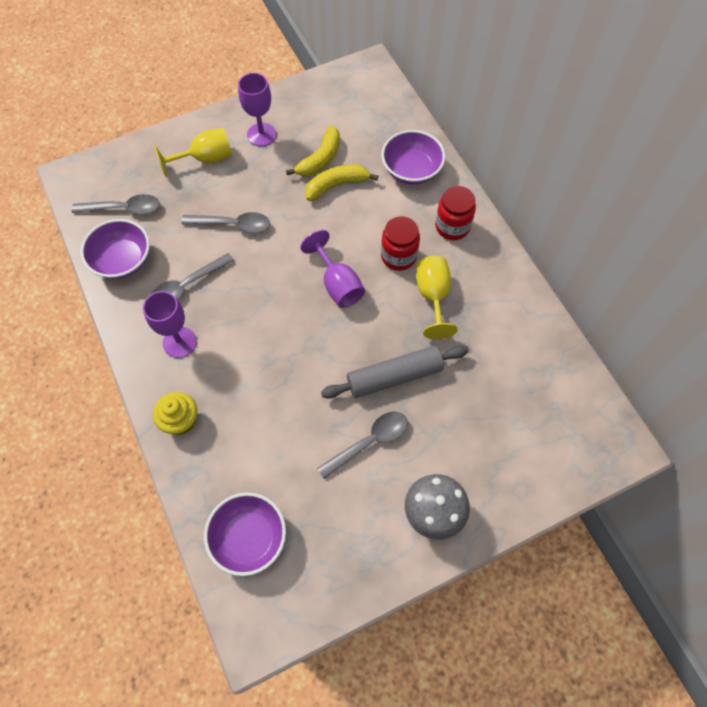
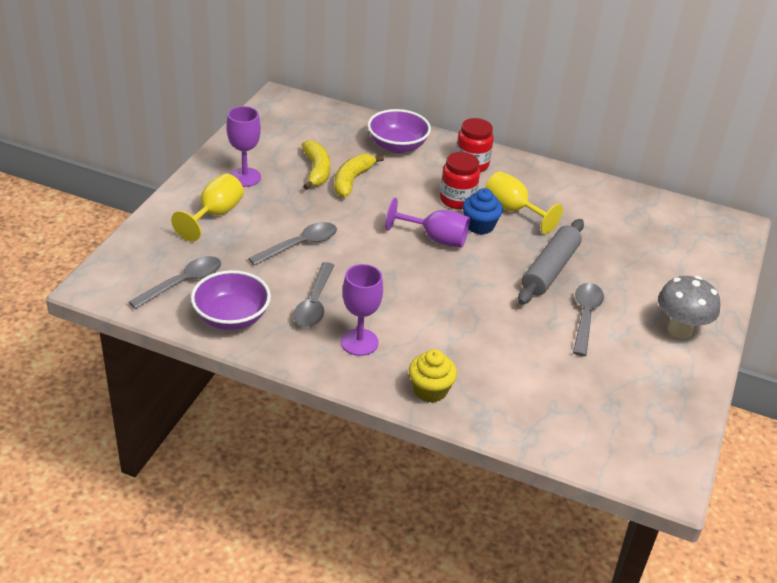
camera: 45 degrees left, 25 degrees down
(249, 538) = (583, 427): purple bowl -> none
(387, 294) = (479, 226): none -> blue cupcake

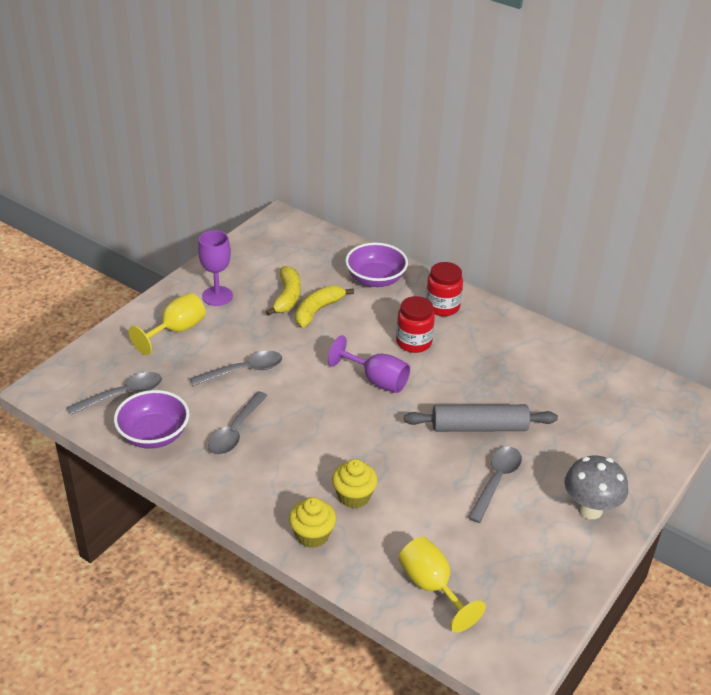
camera: 15 degrees right, 0 degrees up
(359, 342) = (263, 476): purple goblet -> none
(456, 348) = (354, 496): none -> yellow cupcake
(479, 226) = (426, 372): blue cupcake -> none
(513, 210) = (465, 360): yellow goblet -> yellow goblet (432, 587)
(550, 269) = (479, 427): grey rolling pin -> grey rolling pin turned 45 degrees clockwise

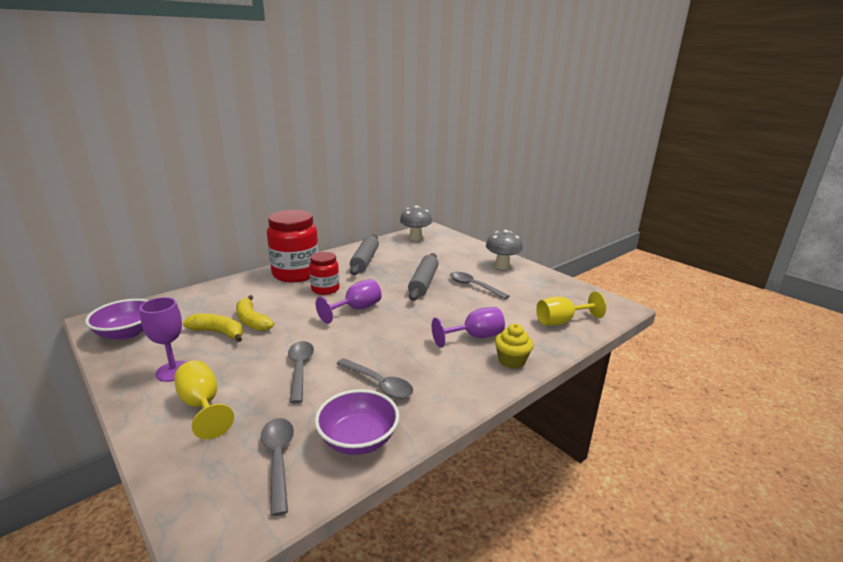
camera: 75 degrees left, 15 degrees down
(354, 496) = (475, 337): yellow cupcake -> purple goblet
(375, 279) = (239, 291): purple bowl -> purple bowl (127, 333)
(442, 307) = (296, 273): red jar -> red jar, size x1.78
(518, 356) = (365, 260): none -> grey rolling pin
(638, 391) = (415, 238): none -> grey mushroom

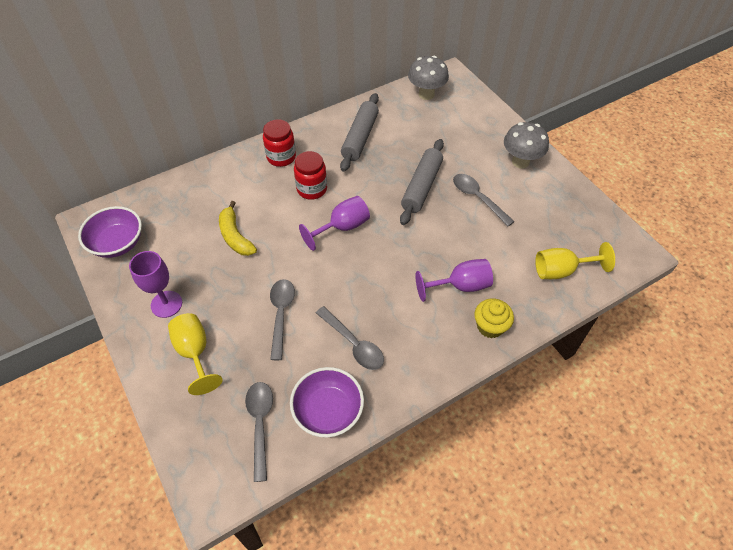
camera: 10 degrees right, 30 degrees up
(218, 332) = (203, 251): yellow banana -> none
(296, 273) = (281, 157): red jar -> red jar, size x0.56

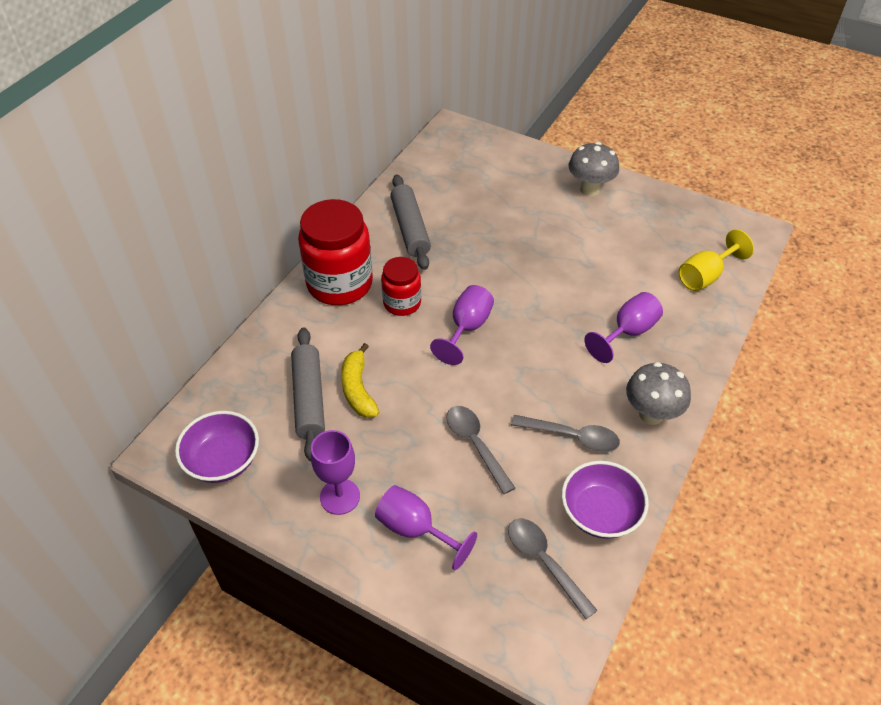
camera: 30 degrees left, 5 degrees down
(195, 352) = (415, 529): yellow goblet -> purple goblet
(235, 236) = (358, 389): yellow banana -> yellow banana turned 45 degrees clockwise
(281, 157) = (339, 284): red jar -> red jar, size x1.78
(421, 187) = (514, 253): grey rolling pin -> grey rolling pin (309, 399)
(426, 94) = (444, 157): grey mushroom -> grey mushroom (651, 414)
(478, 198) = (577, 241): grey spoon -> none
(490, 326) = (684, 357): yellow cupcake -> none

